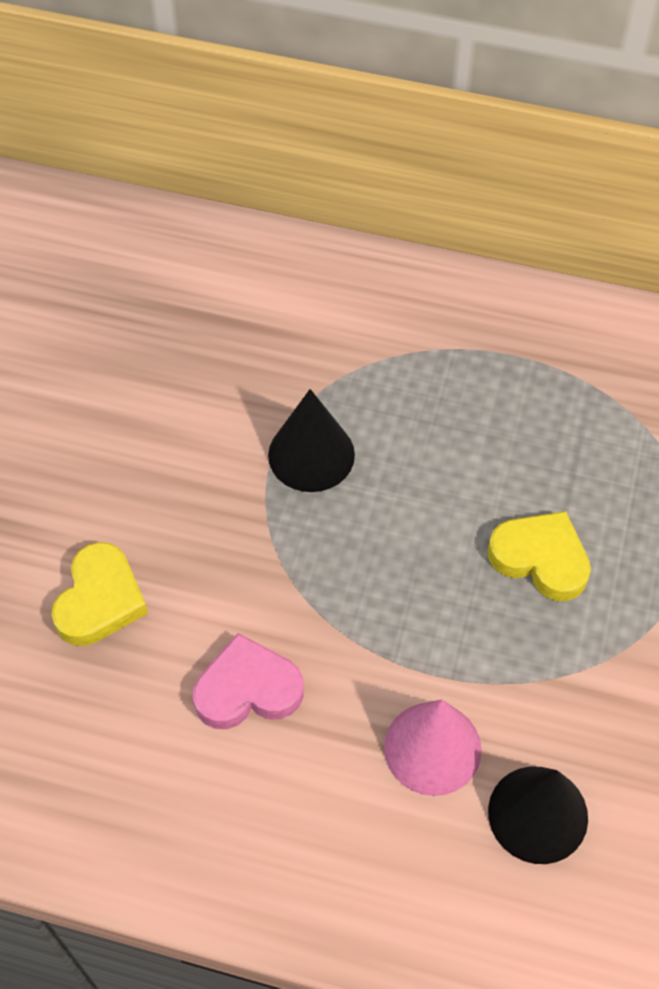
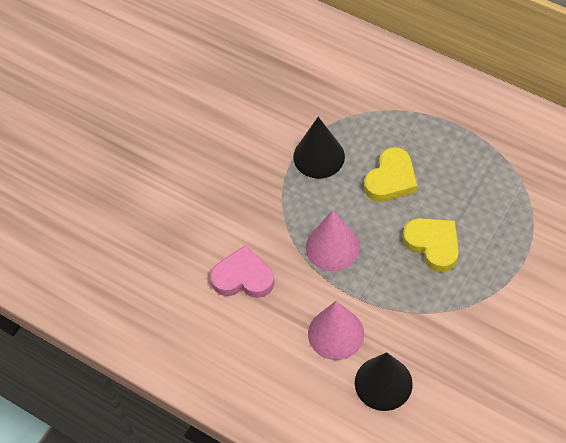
camera: 20 degrees right, 0 degrees up
(100, 600) = (177, 211): yellow heart -> yellow heart (391, 179)
(380, 600) = (332, 247): none -> pink cone

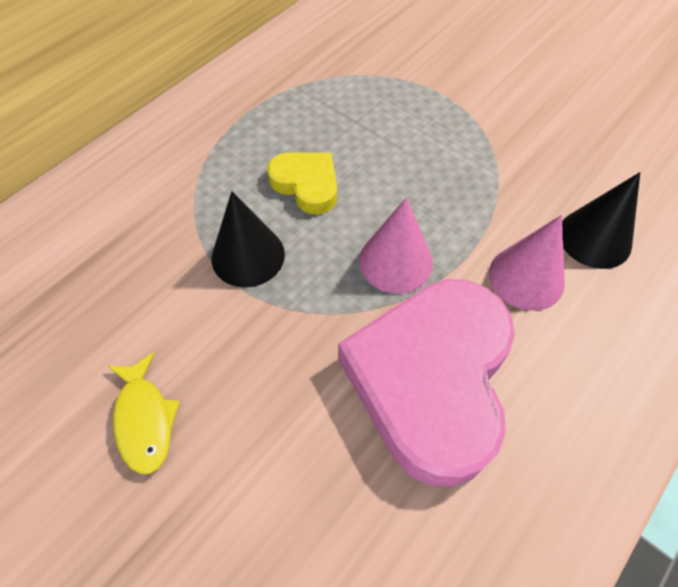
camera: 85 degrees left, 0 degrees up
(196, 132) = (145, 419): none -> yellow fish
(243, 277) = (431, 381): pink heart -> pink heart, size x2.08
(433, 245) = (408, 161): yellow heart -> none

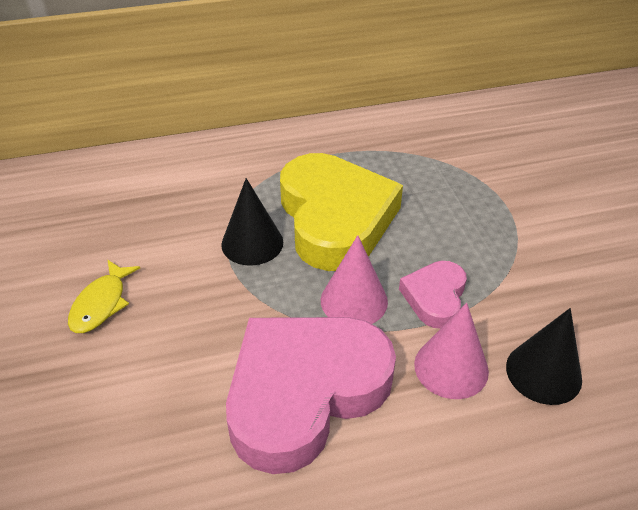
camera: 35 degrees right, 15 degrees down
(306, 185) = (335, 218): yellow heart -> yellow heart, size x2.08
(460, 217) = (435, 297): none -> pink heart

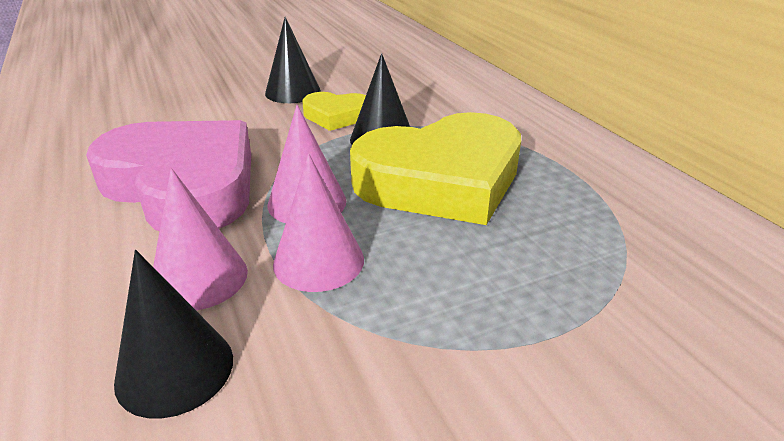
camera: 80 degrees right, 10 degrees down
(101, 304) = (293, 92): yellow fish -> black cone
(187, 270) = (336, 116): none -> yellow heart
(435, 297) = (318, 261): pink heart -> pink cone

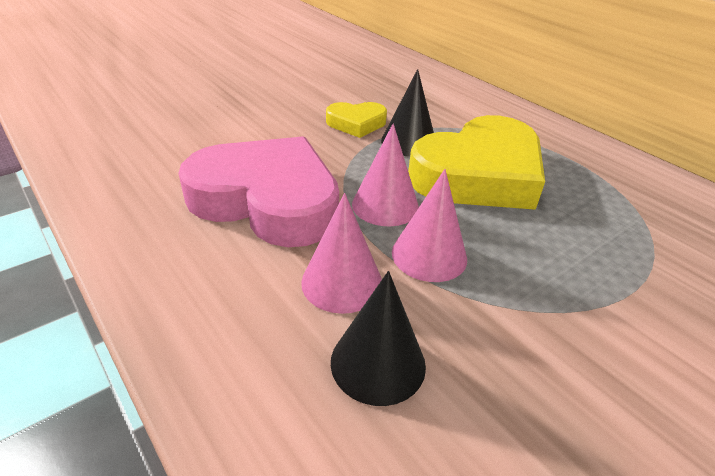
camera: 15 degrees left, 5 degrees up
(293, 92) = (302, 103): black cone -> none

